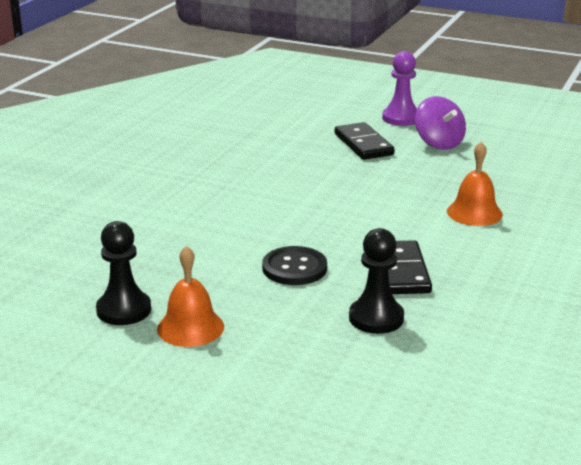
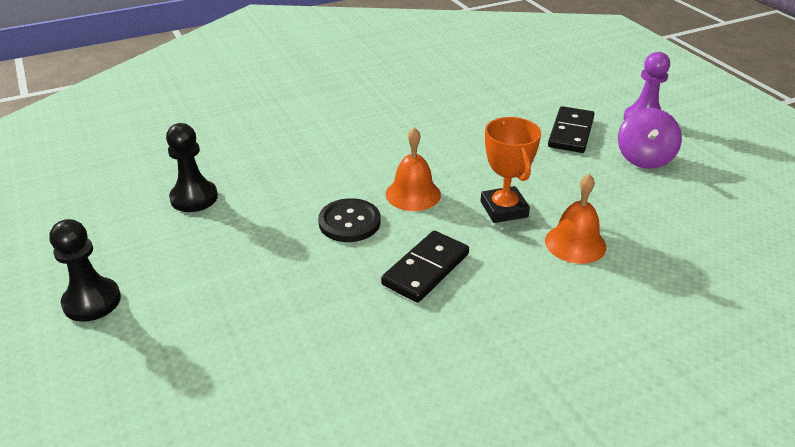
camera: 40 degrees right, 10 degrees up
(190, 327) = (210, 235): orange bell -> orange bell (413, 194)
(376, 318) = (341, 301): black pawn -> black pawn (92, 301)
(395, 212) = (504, 209): none -> orange trophy

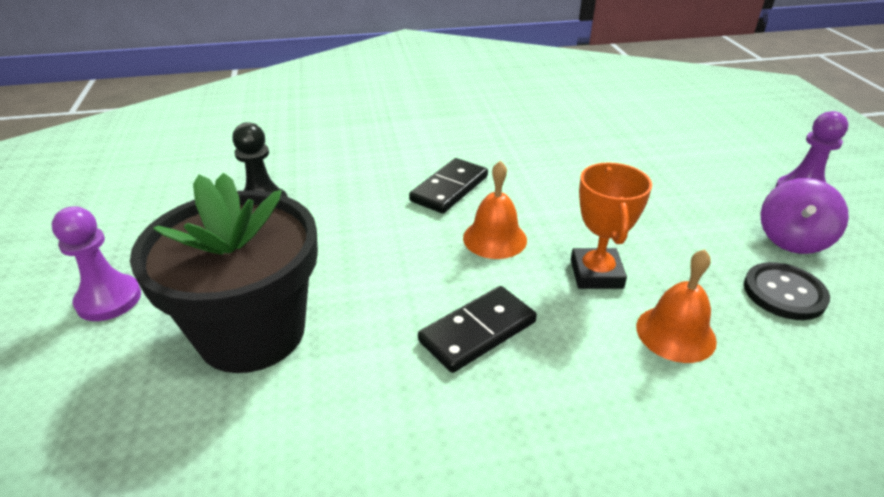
camera: 15 degrees right, 0 degrees up
(92, 301) = (109, 299): black pawn -> purple pawn
(238, 304) = (252, 332): none -> black flower pot
(349, 222) = (411, 259): black button -> black button (784, 293)
(571, 132) = (704, 196): black domino -> black domino (449, 189)

